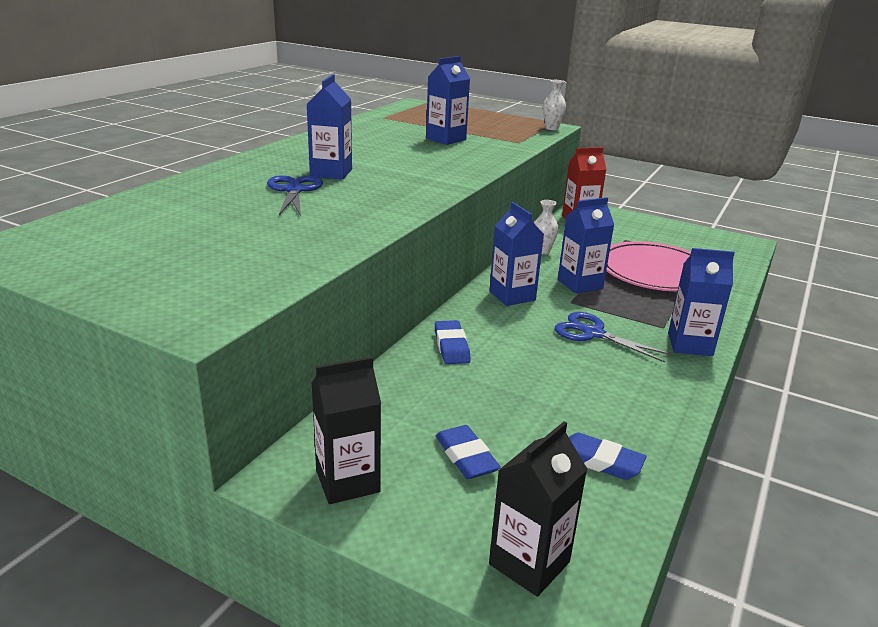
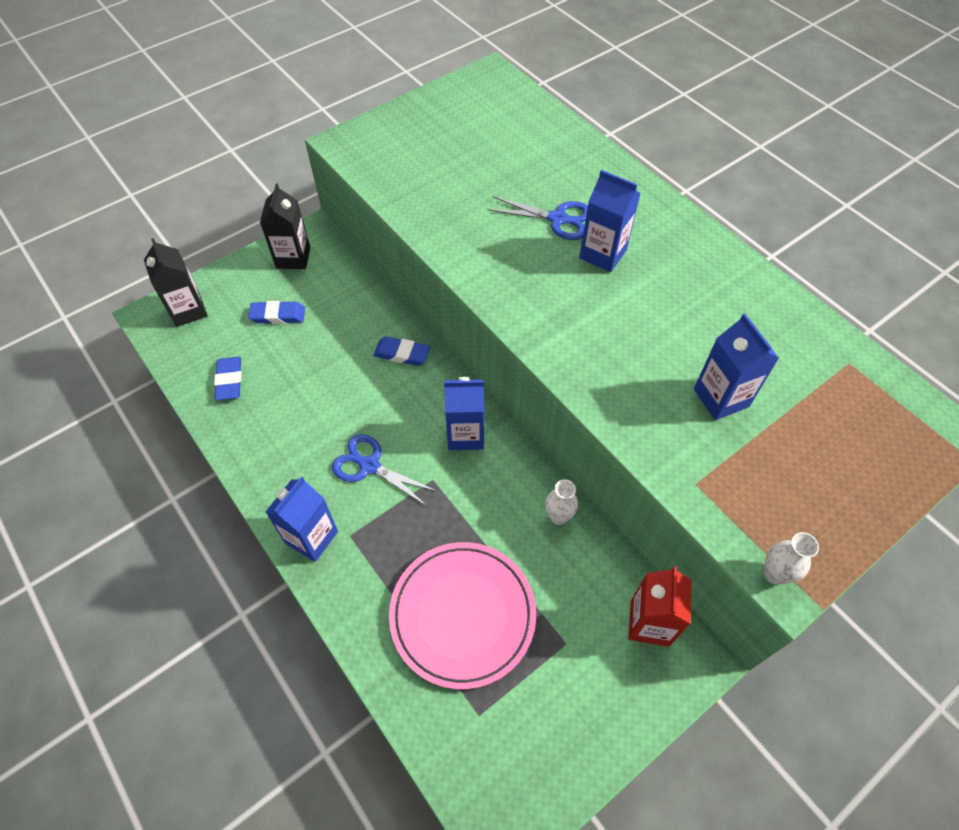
camera: 115 degrees right, 30 degrees up
(580, 284) = (464, 510): blue carton -> none
(593, 333) = (369, 466): blue scissors -> blue scissors turned 120 degrees counterclockwise
(600, 461) = (229, 380): blue eraser -> blue eraser turned 60 degrees counterclockwise

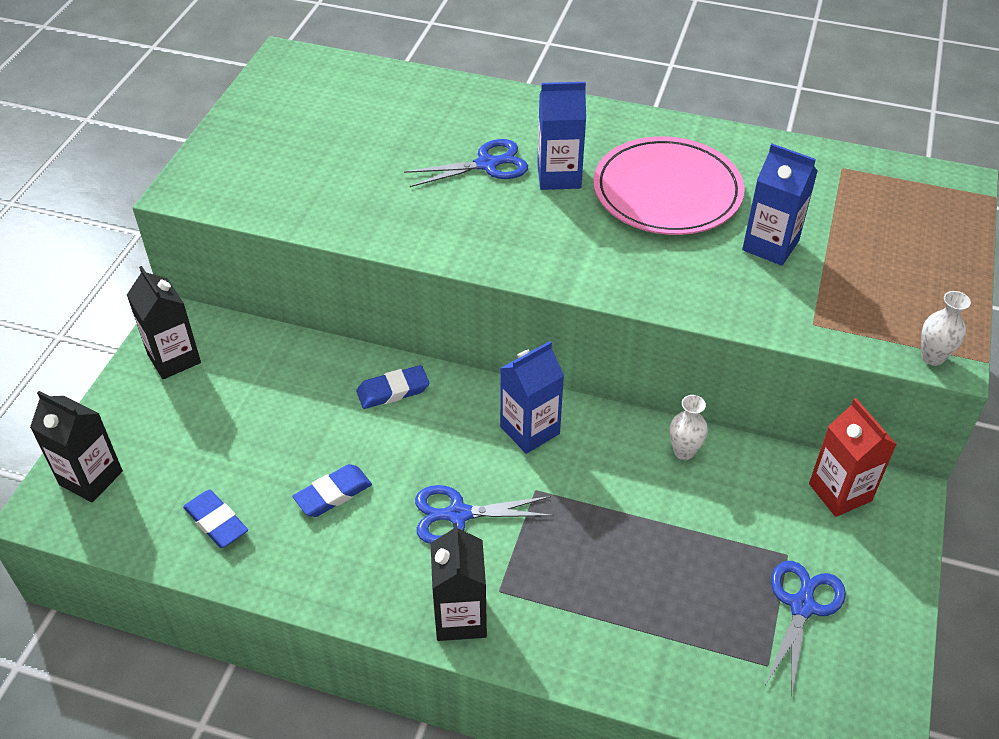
camera: 35 degrees left, 10 degrees down
(278, 315) = (212, 425): blue eraser -> blue eraser (333, 494)
(311, 537) = (460, 617): blue carton -> black carton
(462, 615) = (675, 590): pink plate -> pink plate (667, 191)
(542, 689) = (802, 606): none -> blue scissors

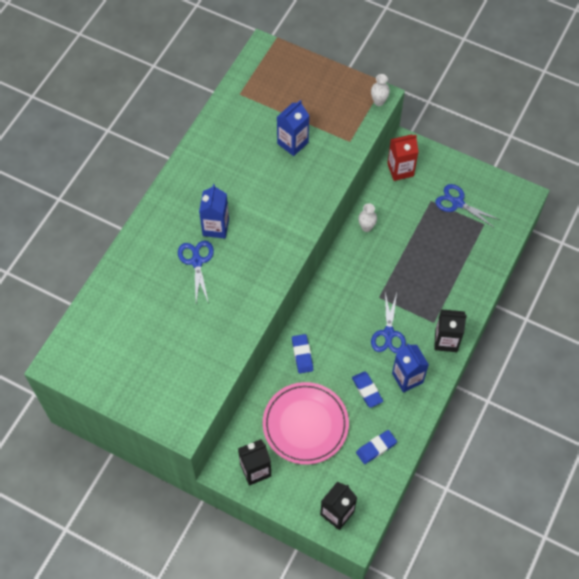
camera: 80 degrees left, 15 degrees up
(530, 430) = (341, 293): blue carton -> blue carton (407, 378)
(667, 191) = (241, 178): pink plate -> pink plate (305, 424)

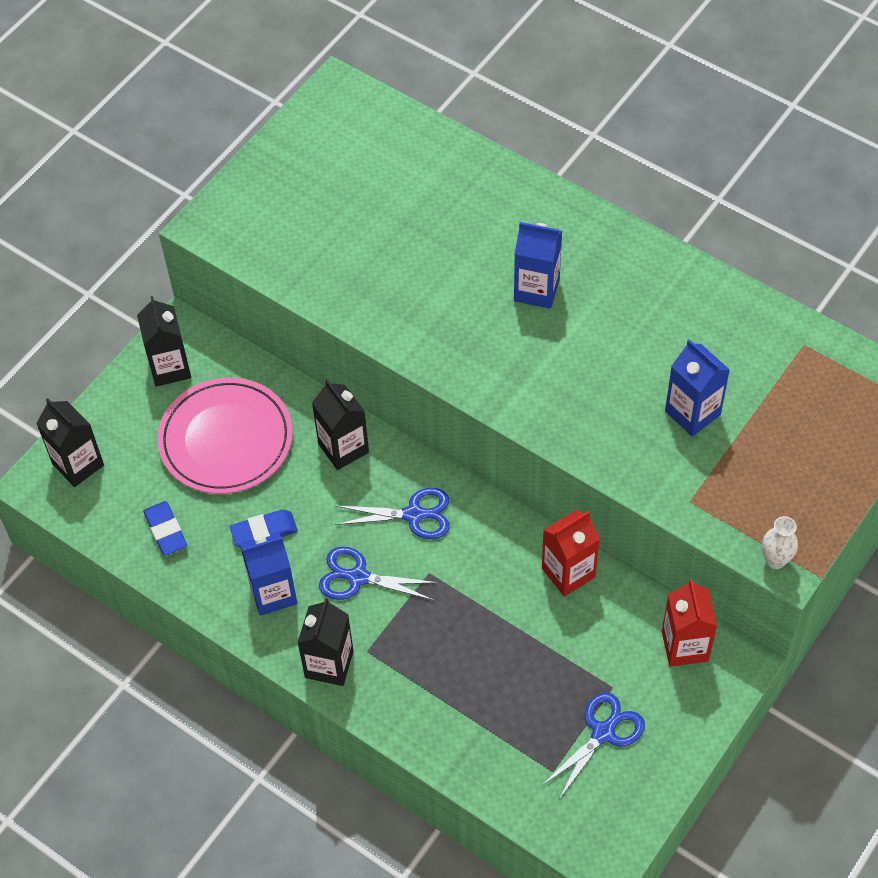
camera: 100 degrees right, 5 degrees down
(197, 261) = (477, 261): blue scissors -> blue scissors (414, 515)
(302, 355) = (343, 448): blue eraser -> black carton
(366, 227) = (568, 572): white vase -> red carton

